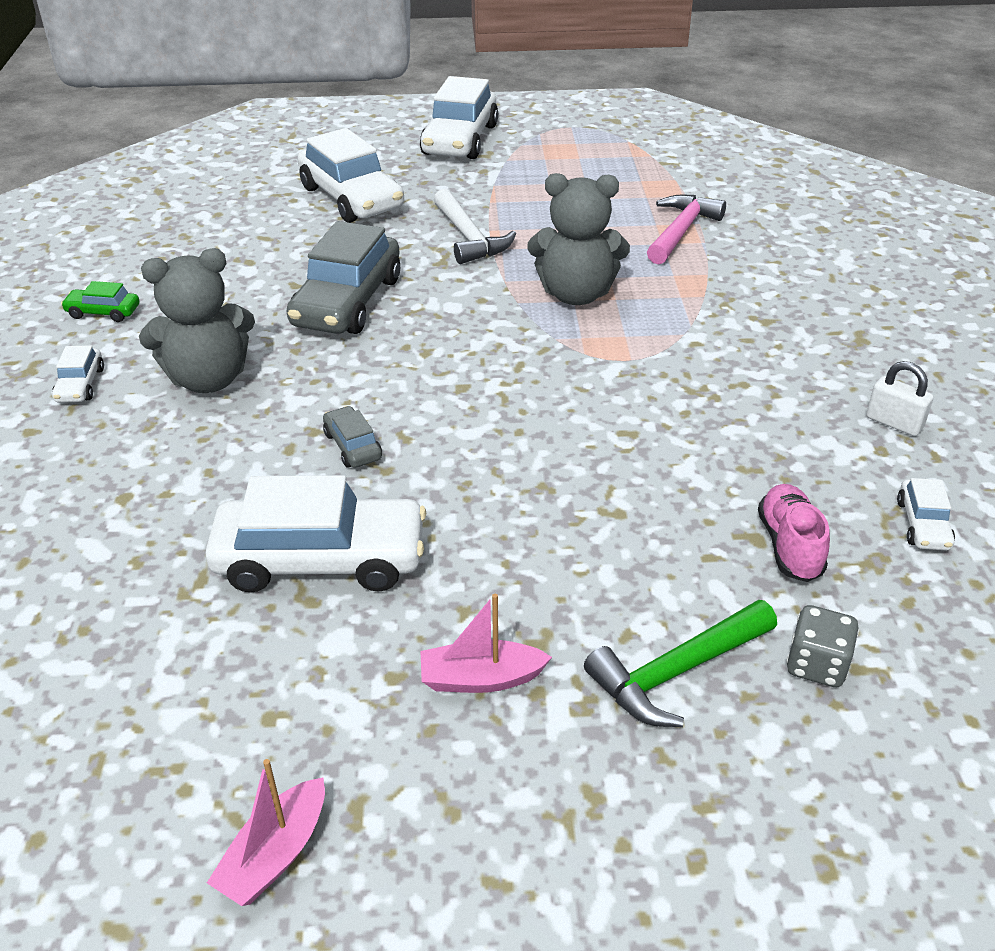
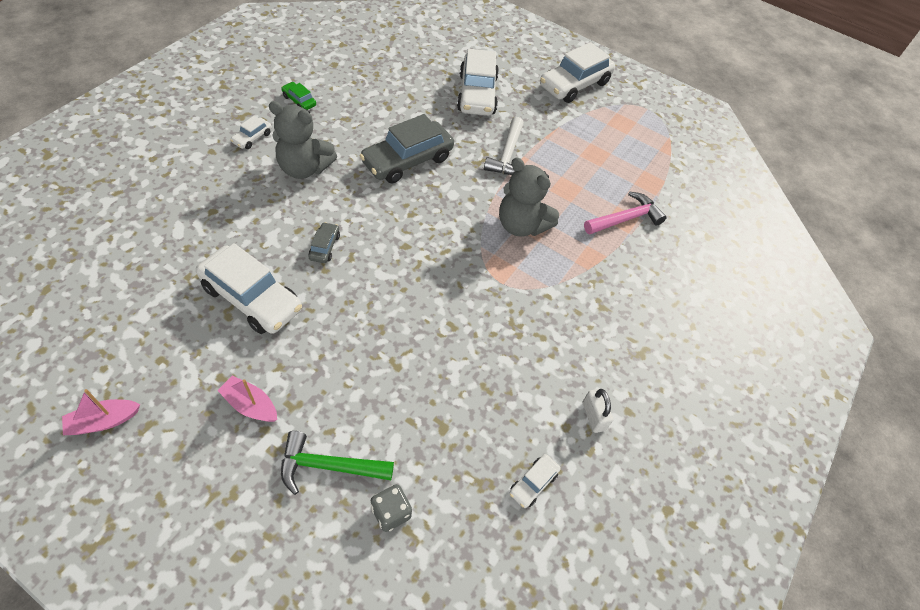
camera: 30 degrees right, 15 degrees up
(789, 545) = (454, 444): pink shoe -> none

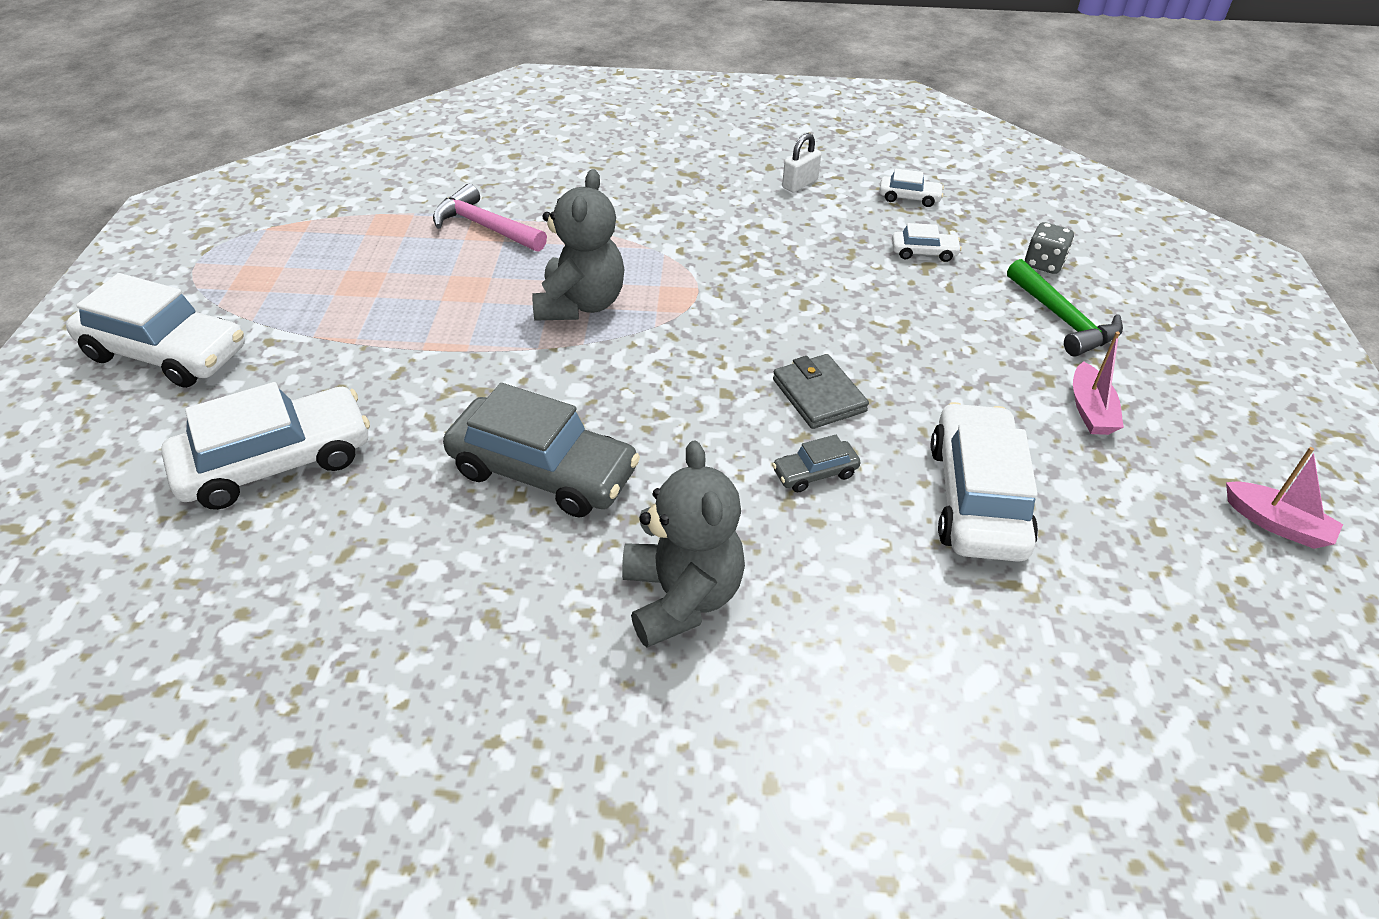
camera: 115 degrees left, 10 degrees down
(252, 138) = (673, 739): white car -> white car (923, 252)
(299, 101) = (490, 735): green car -> none
(372, 282) = (819, 395): none -> grey wallet
(507, 155) = (434, 365): white hammer -> none

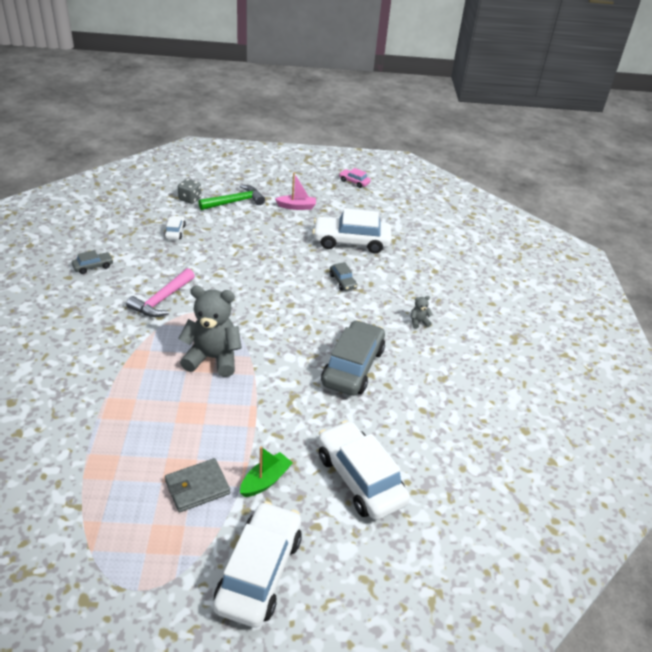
camera: 95 degrees left, 5 degrees down
(313, 359) = (265, 480): none -> green boat
(485, 227) = (115, 410): pink hammer -> pink hammer (162, 300)
(681, 597) = (418, 322): grey teddy bear -> grey teddy bear, size x0.41
(800, 184) = (93, 266): white padlock -> grey car
(819, 395) = (291, 276): grey wallet -> grey wallet (197, 487)
(909, 198) = (119, 229): white car -> none
(1276, 524) = (354, 182): pink boat -> pink car

